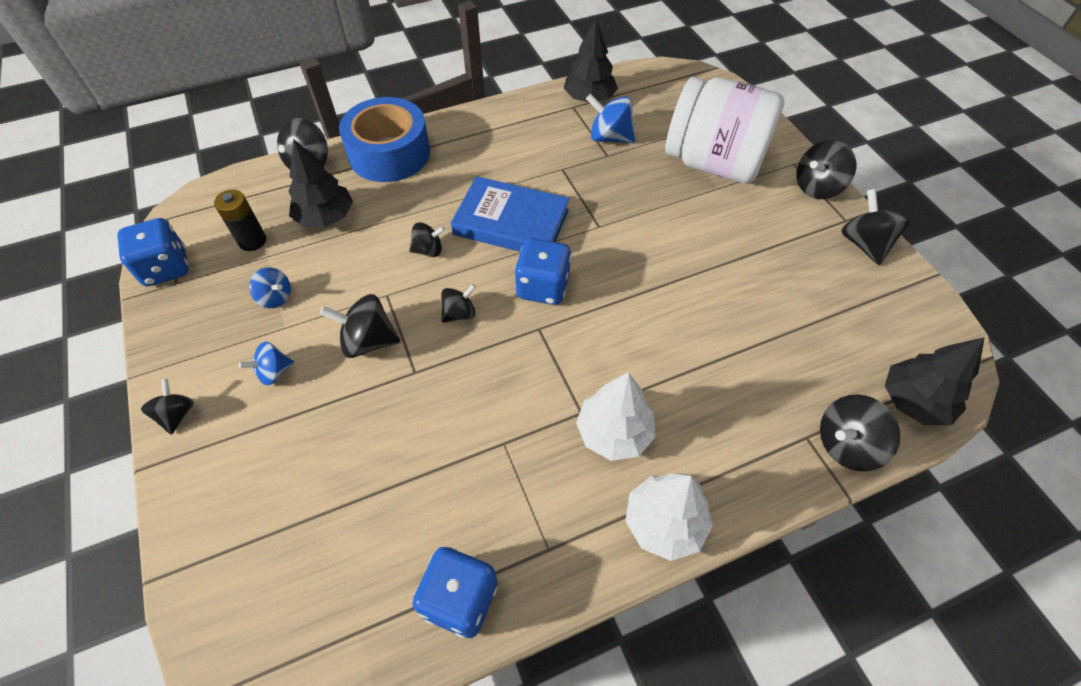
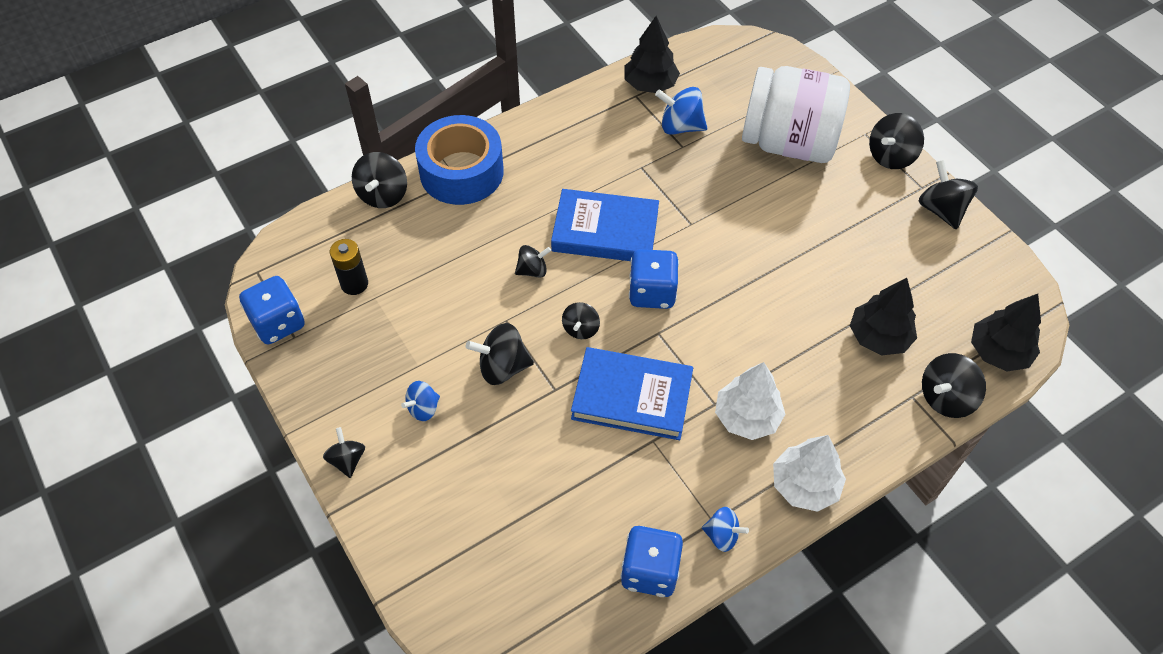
camera: 10 degrees left, 0 degrees up
(276, 297) = (399, 338): blue spinning top -> blue spinning top (722, 535)
(326, 217) = (419, 249): black tree -> black tree (878, 337)
(459, 313) = (580, 329): black spinning top -> black spinning top turned 150 degrees clockwise
(493, 392) = (632, 397): none -> blue book

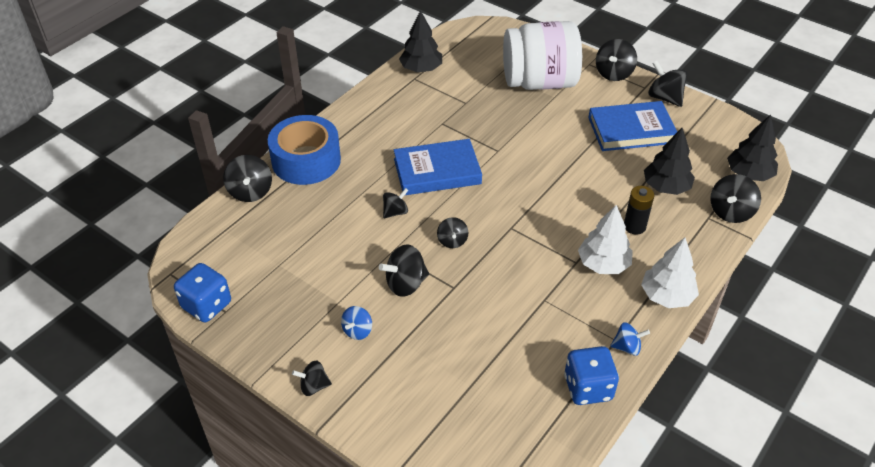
camera: 20 degrees left, 10 degrees down
(347, 460) = (313, 386): black spinning top -> black spinning top turned 60 degrees counterclockwise
(354, 284) = (257, 260): black battery -> black battery (634, 226)
(632, 397) = (514, 275): blue book -> blue book (631, 130)
(652, 292) = (492, 202): blue dice -> none
(680, 126) = (457, 90): blue spinning top -> none

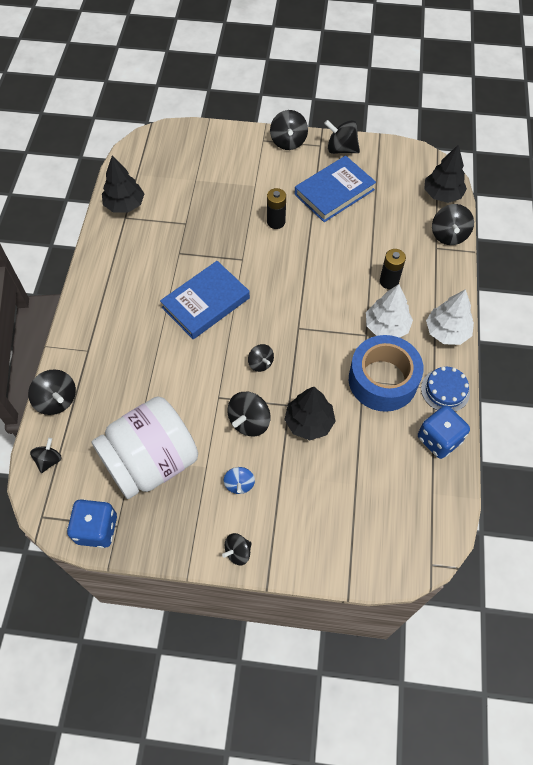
camera: 30 degrees left, 15 degrees up
(306, 160) = (85, 345): blue tape -> blue tape (382, 380)
(395, 212) = (197, 358): black spinning top -> black spinning top (49, 460)
(539, 82) = (234, 176): white jar -> white jar (151, 461)
(553, 133) = (276, 222): none -> black battery
(627, 347) = (445, 390): blue spinning top -> blue cake
(666, 187) = (390, 234): black tree -> black tree (309, 422)

